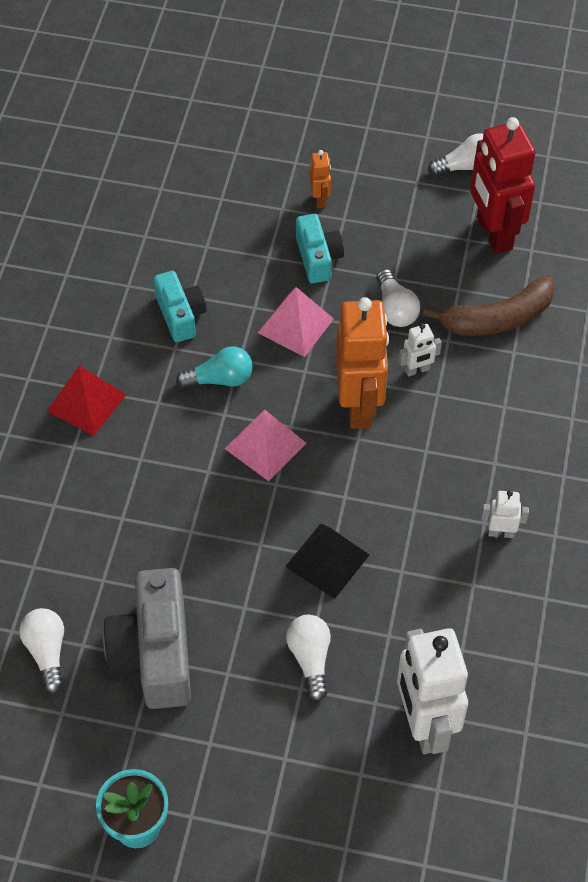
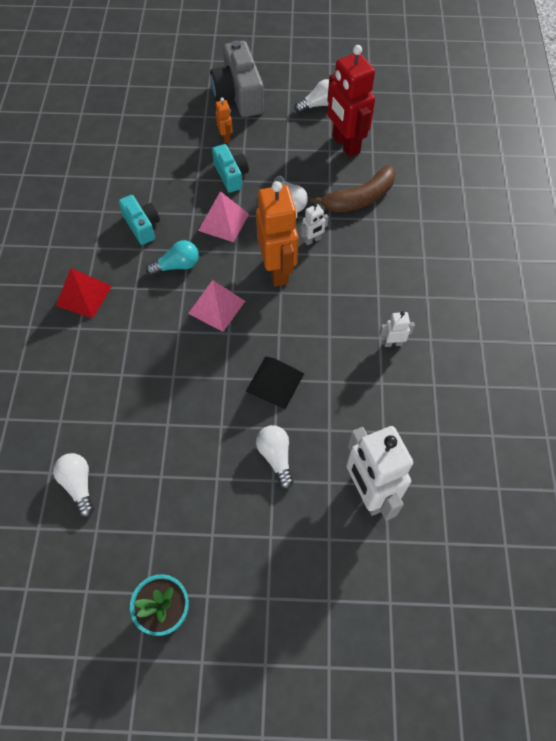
camera: 10 degrees left, 5 degrees up
(155, 653) = (160, 471): grey camera -> grey camera (239, 95)

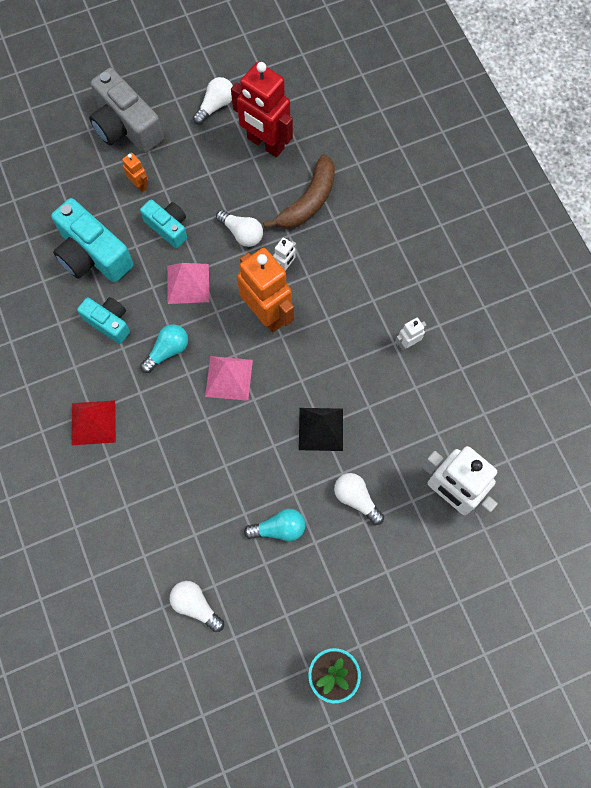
camera: 25 degrees left, 10 degrees up
(159, 173) = (92, 254): none -> turquoise camera
(191, 451) = (279, 528): none -> turquoise light bulb

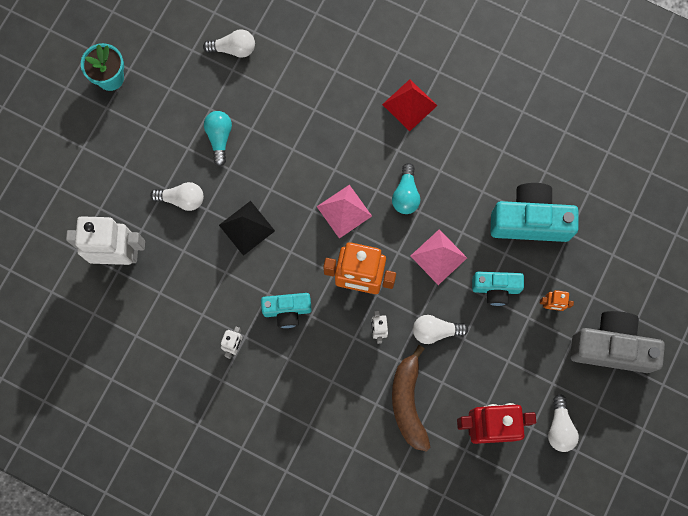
camera: 140 degrees right, 5 degrees up
(109, 322) = (467, 180): turquoise camera -> turquoise camera (287, 311)
(279, 528) = (219, 138): turquoise light bulb -> turquoise light bulb turned 135 degrees clockwise

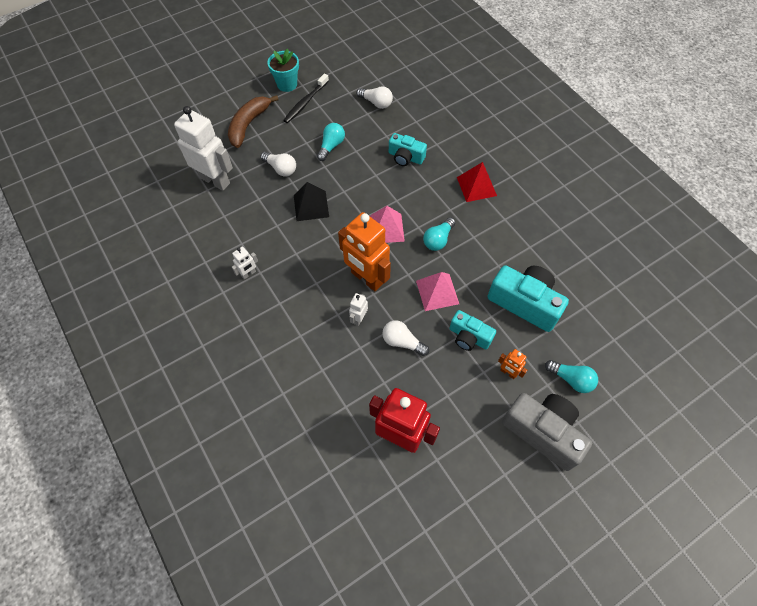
camera: 30 degrees right, 15 degrees down
(150, 92) = (305, 102): none -> black toothbrush
(287, 311) = (301, 271): turquoise camera -> turquoise camera (405, 157)
(408, 402) = (348, 382): brown banana -> brown banana (248, 125)
(559, 427) = (461, 473): white light bulb -> none
(612, 279) = (571, 379): none -> turquoise light bulb

